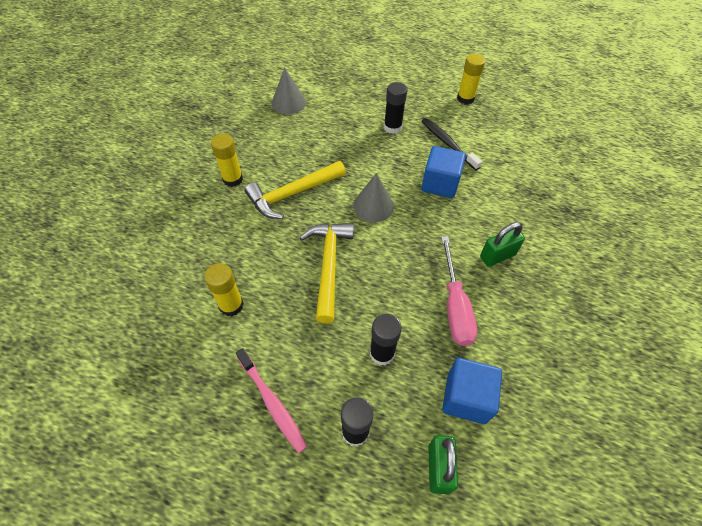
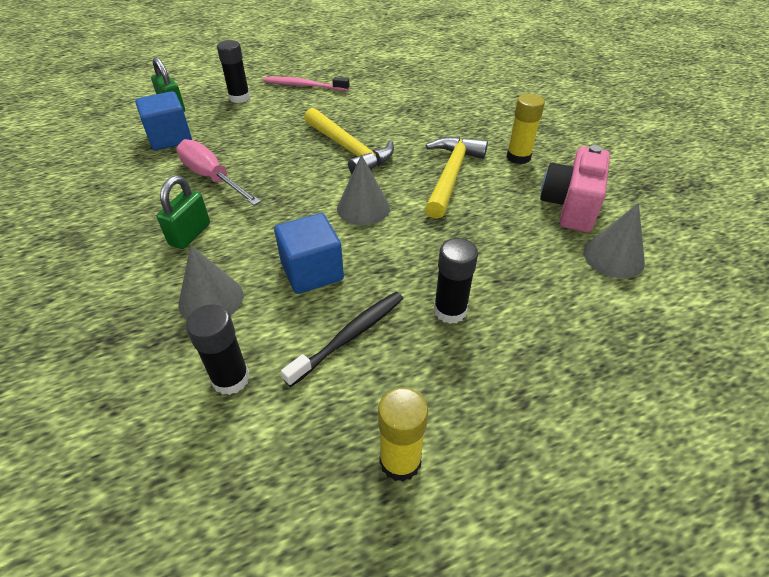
camera: 140 degrees right, 10 degrees down
(231, 305) = (388, 102): yellow glue stick -> none
(262, 133) = (570, 206): none -> pink camera
(382, 353) = (253, 129): black glue stick -> black glue stick (231, 378)
(448, 143) = (350, 336): black toothbrush -> black toothbrush turned 60 degrees counterclockwise
(505, 201) = (211, 299): none -> grey cone

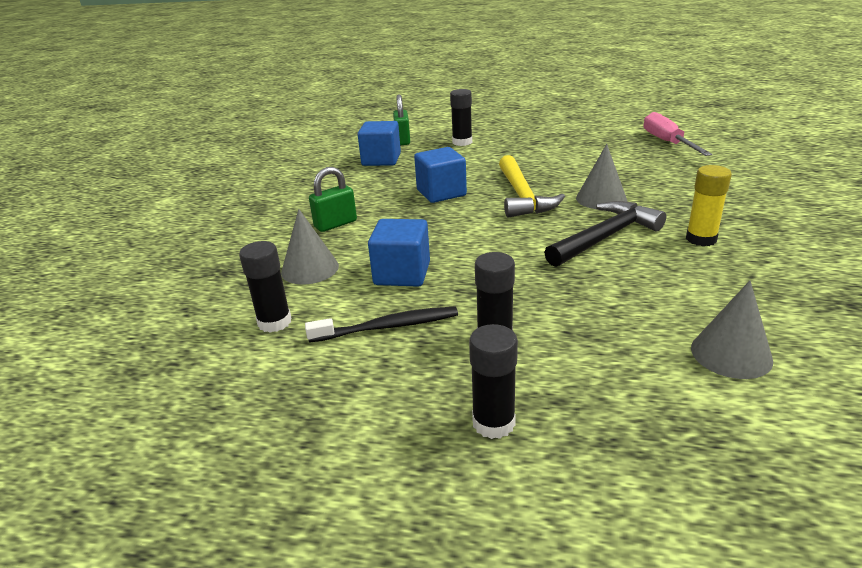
camera: 35 degrees right, 15 degrees down
(212, 177) = (387, 192): pink screwdriver -> pink screwdriver (667, 142)
(270, 165) = (441, 193): none -> blue cube
(304, 86) = (527, 142): pink toothbrush -> none
(363, 208) = (491, 241): grey cone -> grey cone (601, 199)
(400, 461) = (341, 425): yellow glue stick -> none
(451, 175) = (605, 237): yellow hammer -> black hammer
(516, 393) = (493, 423): none -> black glue stick
(570, 206) = (722, 295): pink camera -> none

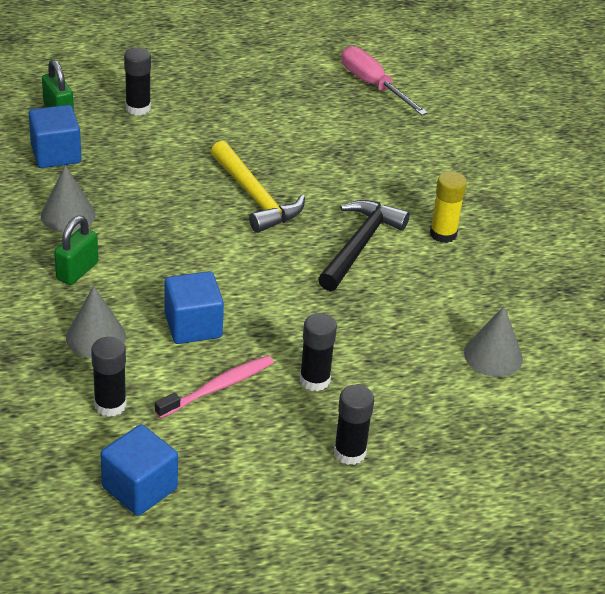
camera: 30 degrees left, 10 degrees up
(387, 327) = (218, 387): black toothbrush -> pink toothbrush
(441, 193) = (165, 204): blue cube -> blue cube (139, 488)
(601, 199) = (336, 190): grey cone -> grey cone (68, 215)

